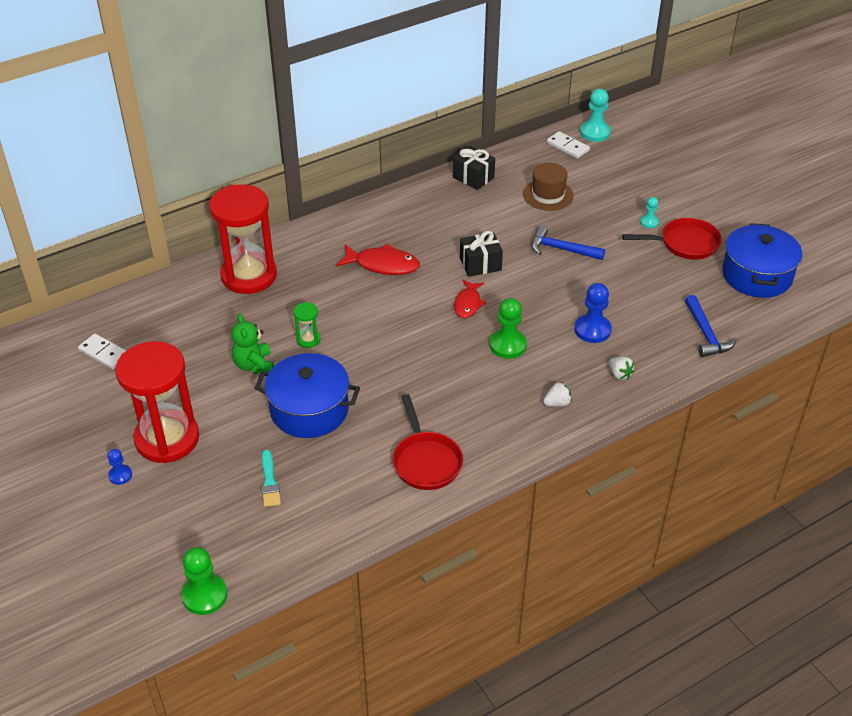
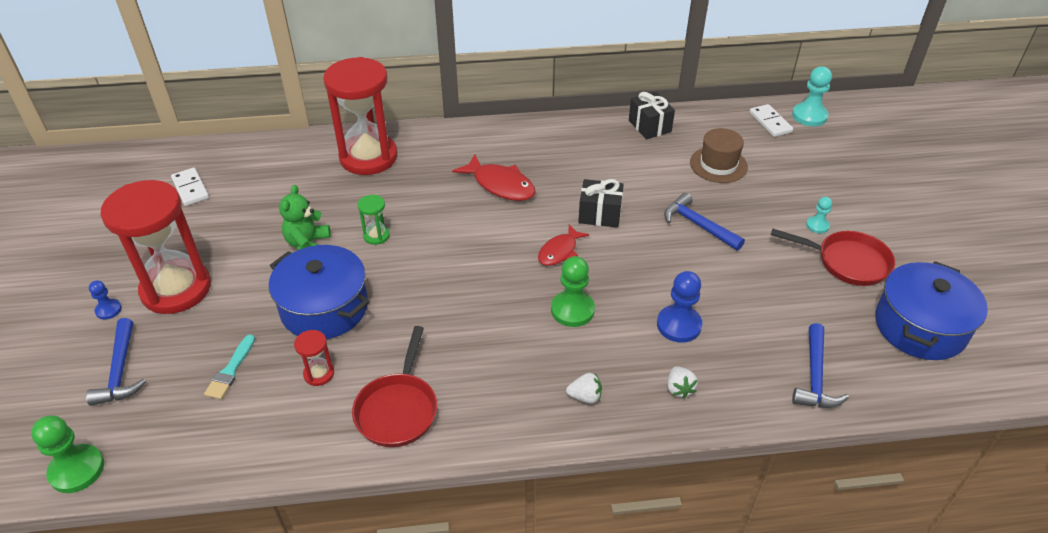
camera: 25 degrees right, 0 degrees up
(175, 516) = (120, 371): none -> blue hammer
(344, 459) = (319, 374): none -> red hourglass

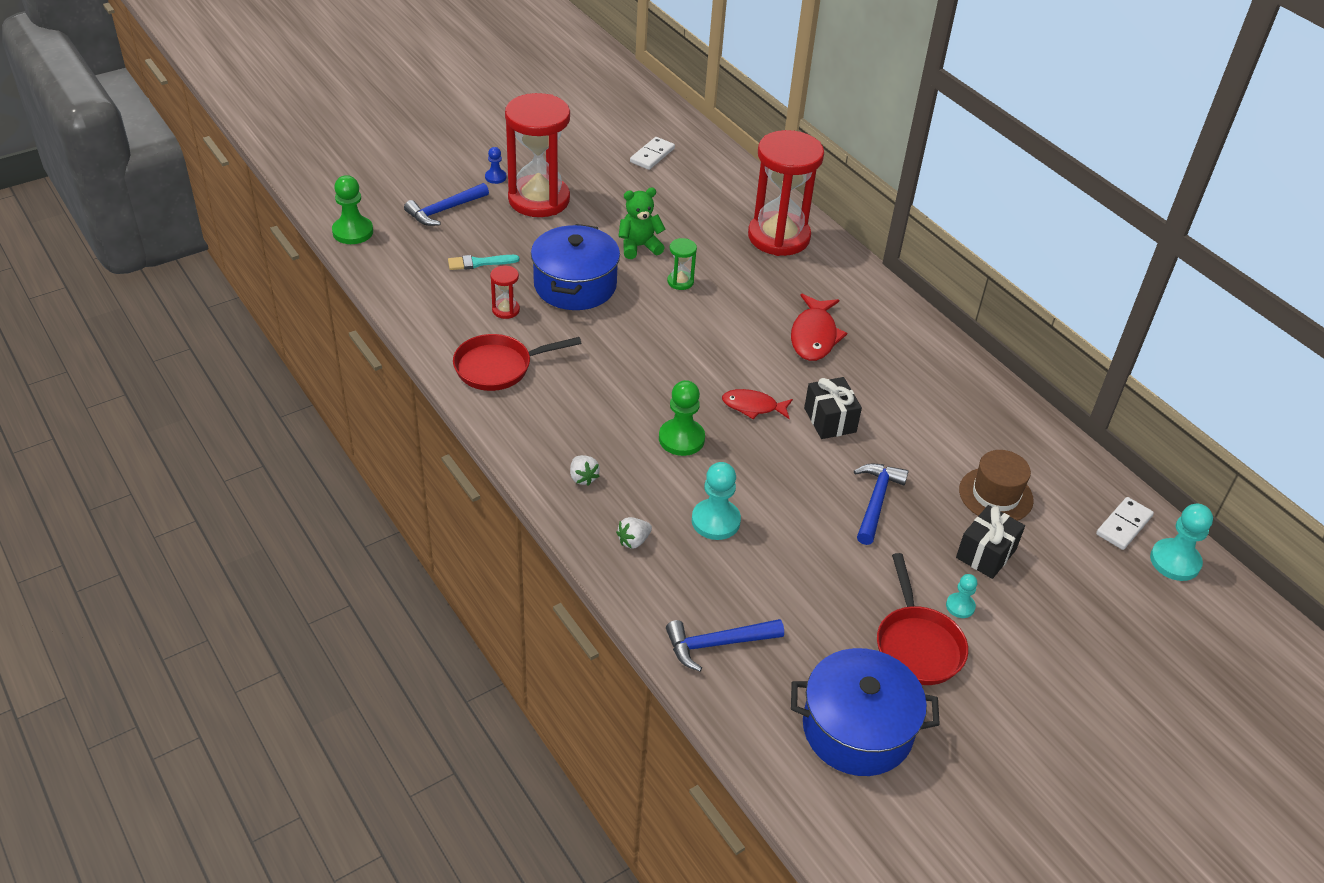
camera: 60 degrees right, 0 degrees up
(649, 126) = (1013, 419): black gift -> black gift (986, 554)
(679, 325) = (715, 521): blue pawn -> turquoise pawn

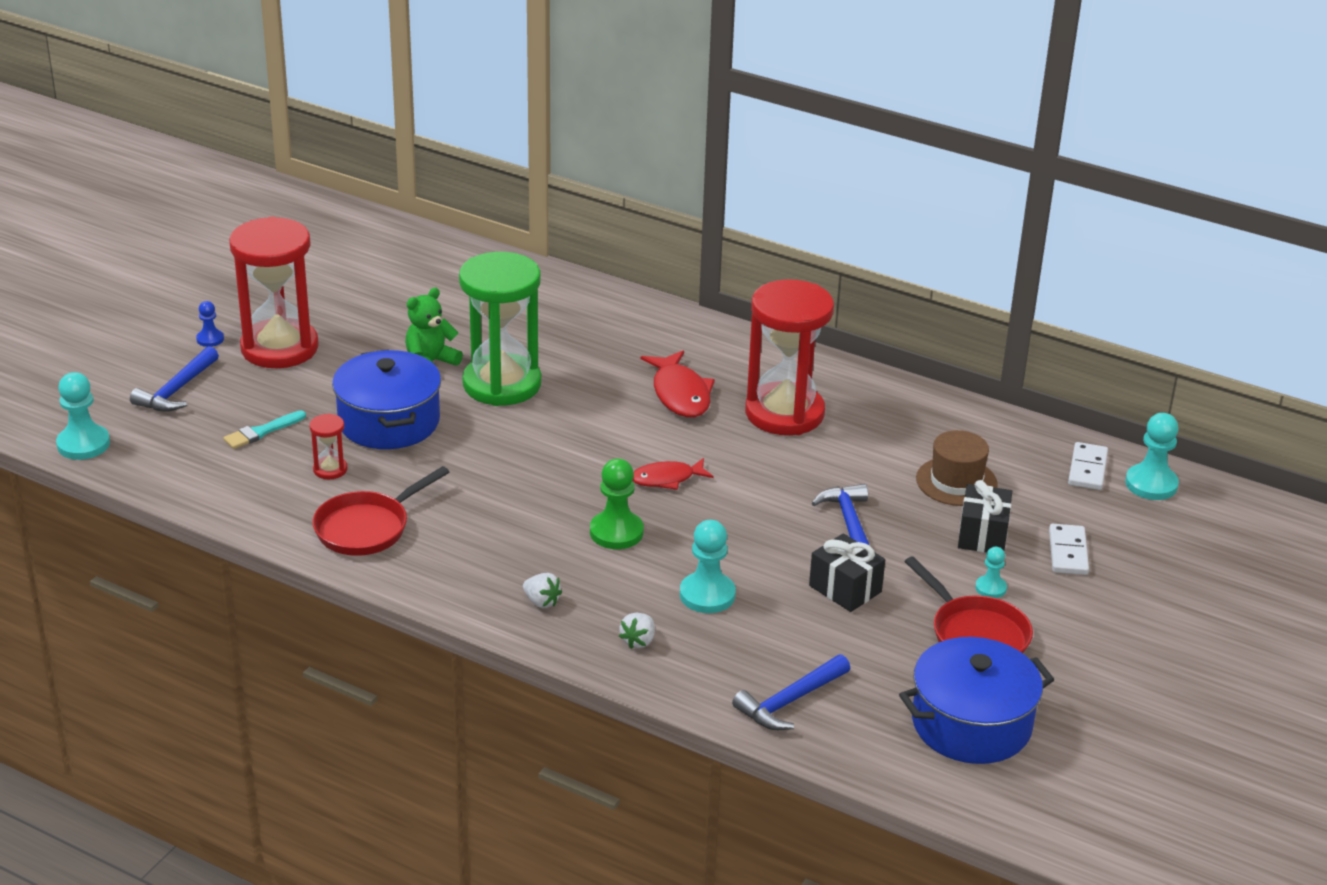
camera: 25 degrees left, 10 degrees down
(353, 232) = (83, 444): green pawn -> turquoise pawn
(652, 155) = (374, 267): white domino -> white domino (1068, 552)
(680, 282) = (502, 384): green hourglass -> green hourglass, size x2.46
(778, 237) = (574, 310): red hourglass -> red hourglass (784, 413)
(830, 420) = (752, 467): black gift -> black gift (845, 589)

